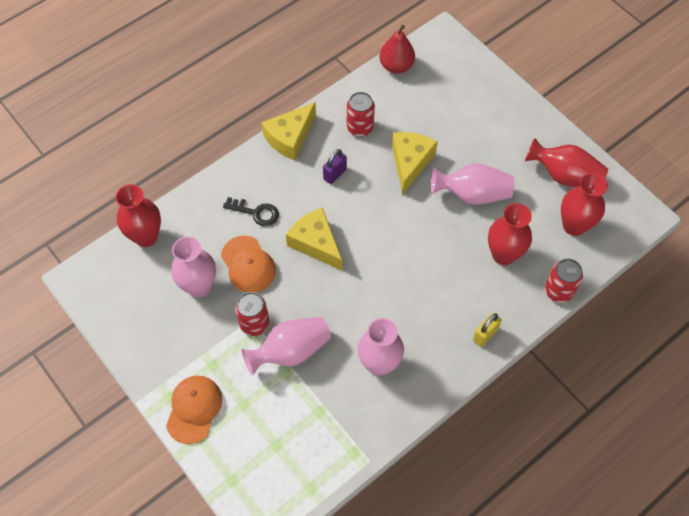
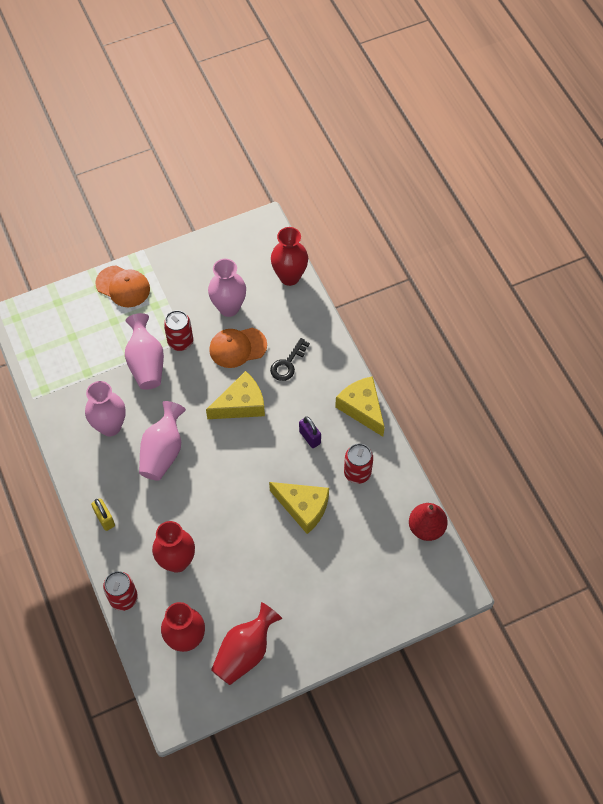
camera: 105 degrees right, 0 degrees up
(472, 194) = (250, 554): pink vase -> pink vase (163, 451)

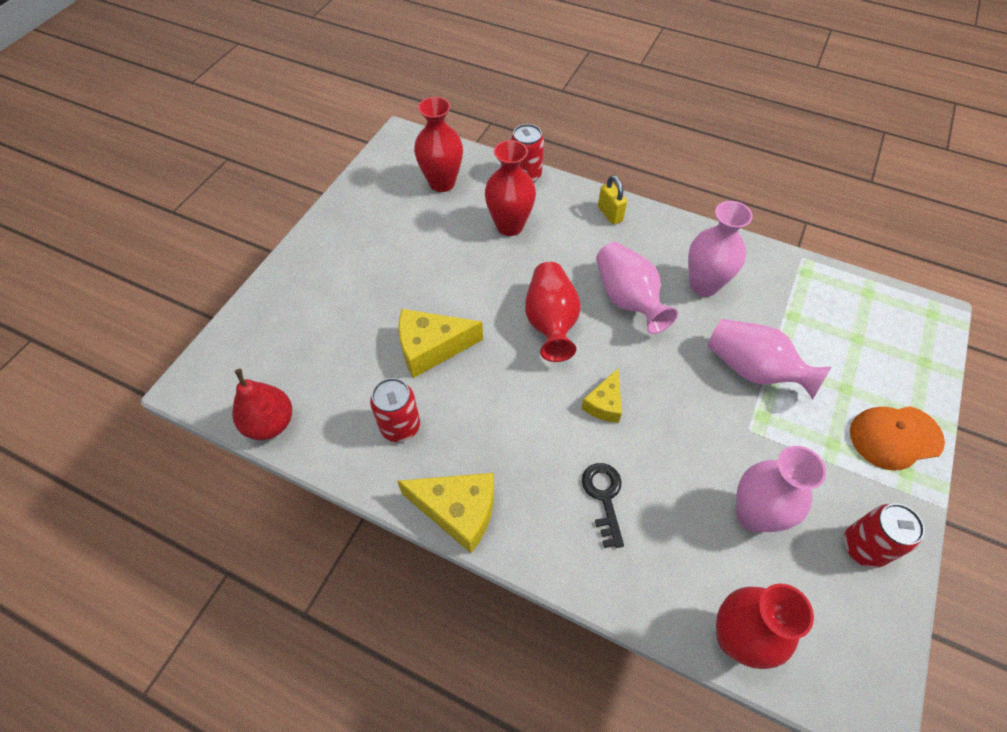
camera: 140 degrees right, 5 degrees down
(105, 519) = (610, 214): yellow padlock -> yellow padlock turned 45 degrees clockwise
(180, 341) = (751, 423): red can -> red can (863, 547)
(237, 347) = (683, 469): orange cap -> none
(241, 404) = (604, 404): yellow cheese -> yellow cheese, size x0.60
(245, 651) = (381, 205): red vase -> red vase (550, 322)
(310, 437) = (491, 425): purple padlock -> none

